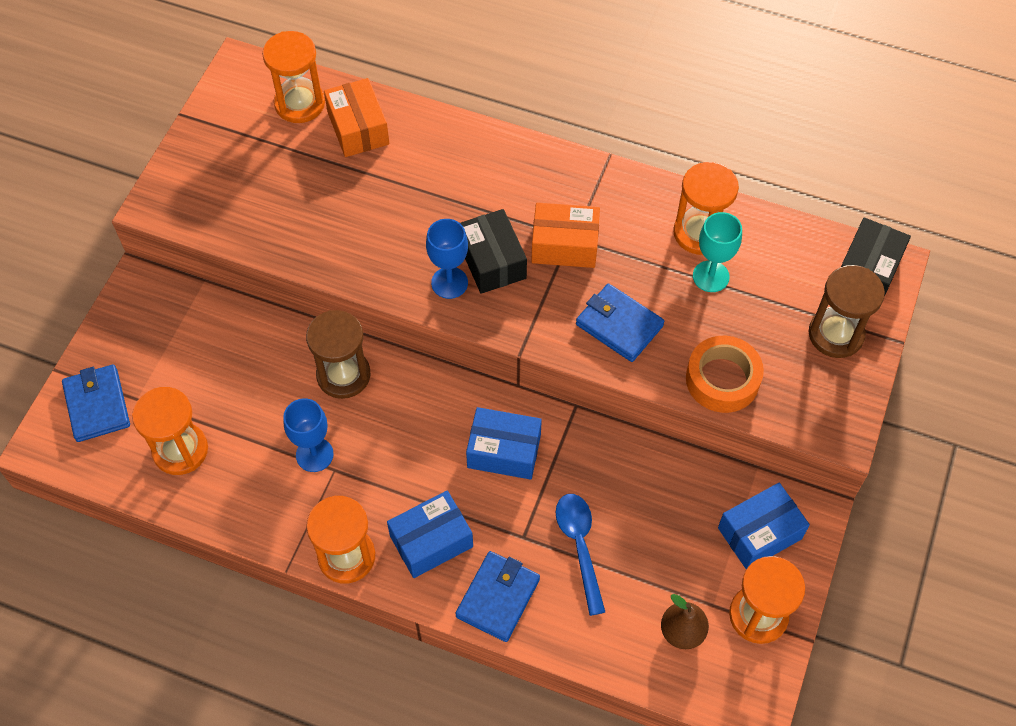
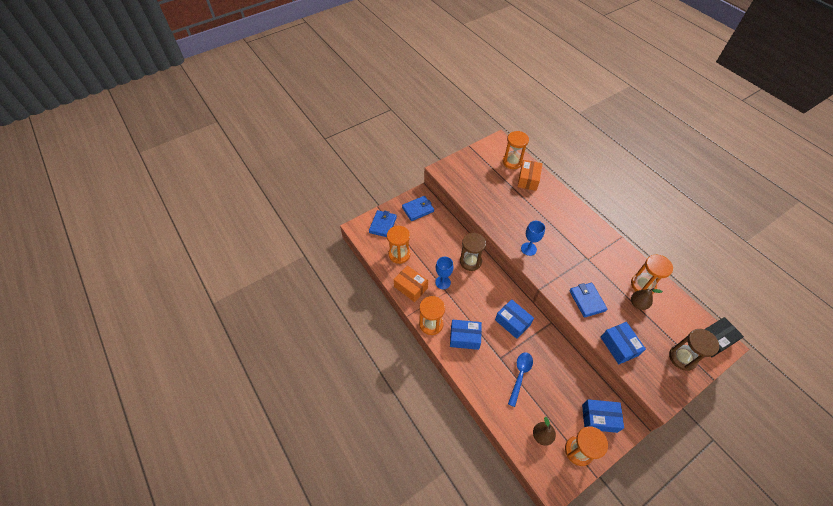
camera: 35 degrees right, 5 degrees down
(492, 261) = (550, 250): black box -> none
(498, 597) = (476, 374): blue wallet -> blue wallet (418, 209)
(564, 245) = (582, 259): orange box -> orange box (411, 287)
(711, 276) = (638, 304): turquoise goblet -> brown pear
(722, 379) = (619, 346): orange tape -> blue box

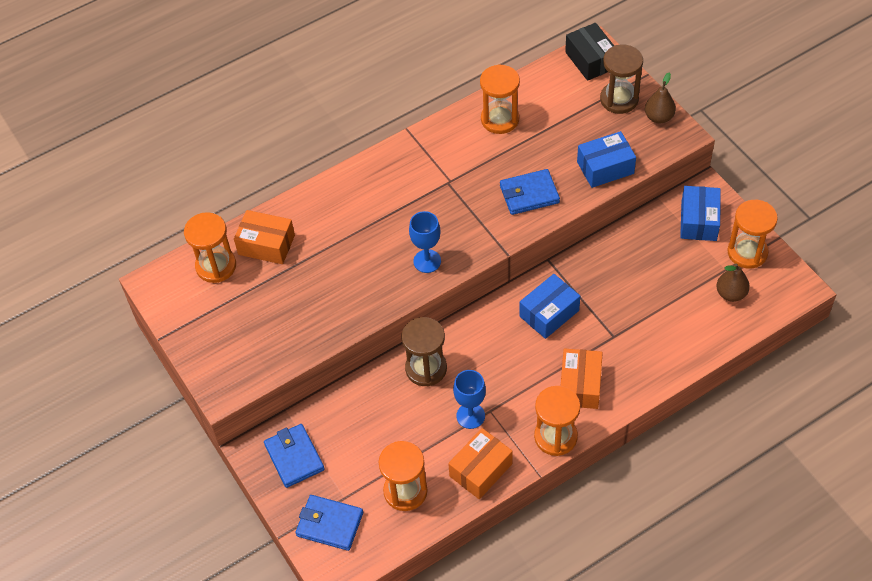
camera: 85 degrees left, 0 degrees up
(464, 337) = (580, 385): blue box -> orange box
(520, 375) = (641, 312): blue spoon -> none
(638, 304) = (533, 132): brown pear -> brown pear (659, 117)

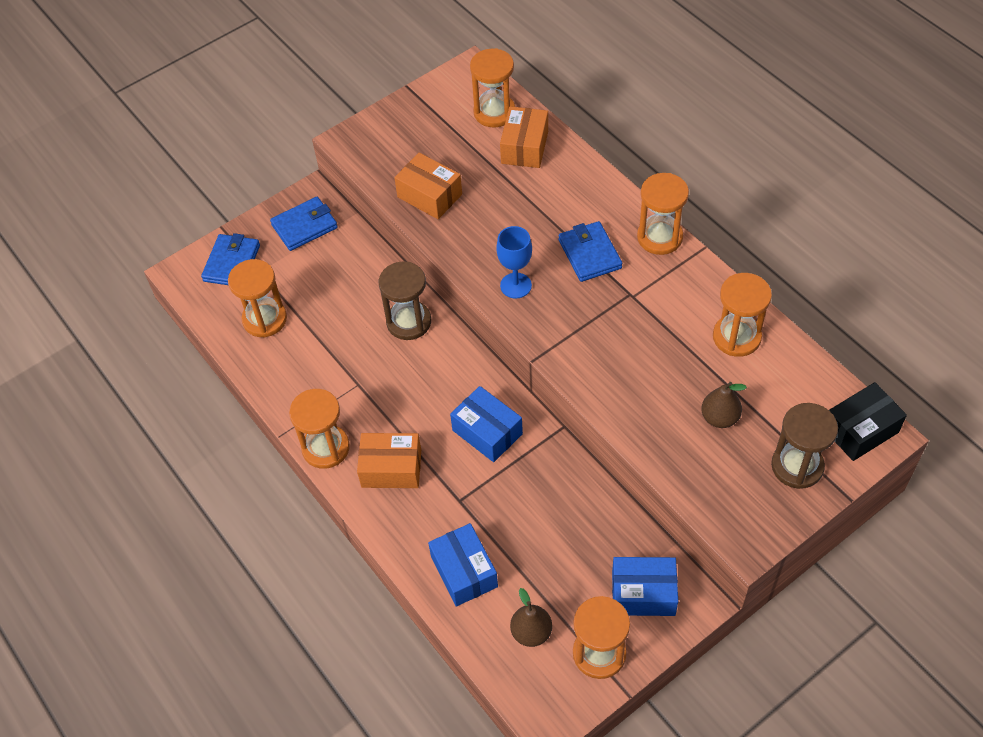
camera: 85 degrees right, 0 degrees up
(391, 157) = (659, 237): none -> orange hourglass
(470, 416) = (351, 367): blue goblet -> none
(480, 470) = (287, 381): orange box -> orange box (429, 195)
(529, 194) = (623, 376): blue wallet -> blue wallet (589, 254)
(605, 167) = (677, 455): blue box -> blue box (464, 572)
(659, 117) = (774, 514): brown pear -> brown pear (719, 418)

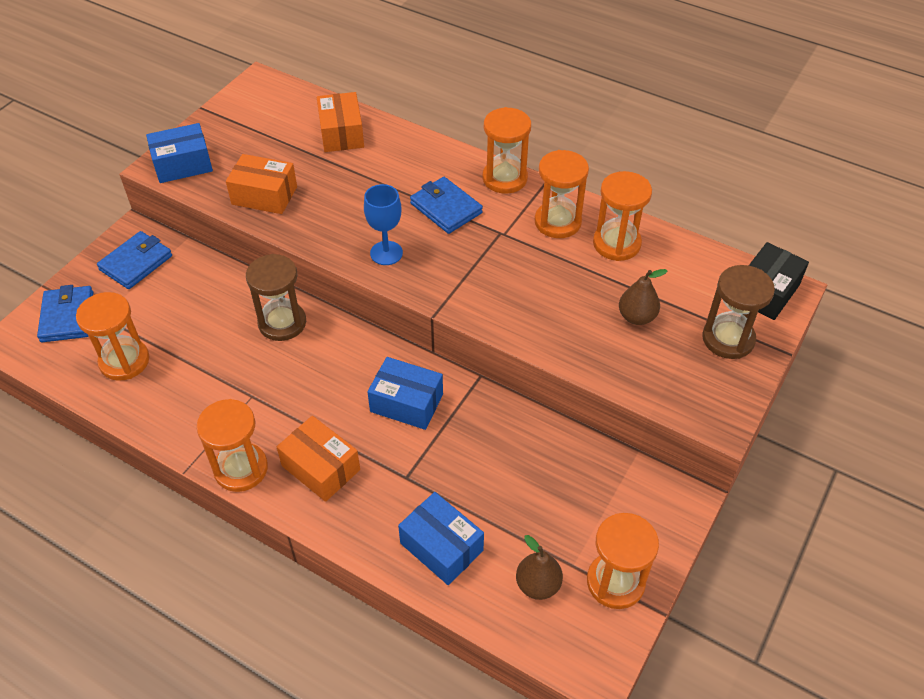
camera: 25 degrees left, 5 degrees down
(391, 468) = (321, 467): orange box -> orange box turned 60 degrees clockwise
(494, 112) = (299, 111): orange hourglass -> orange hourglass (557, 222)
(643, 593) = (630, 508): blue box -> blue box (183, 164)

